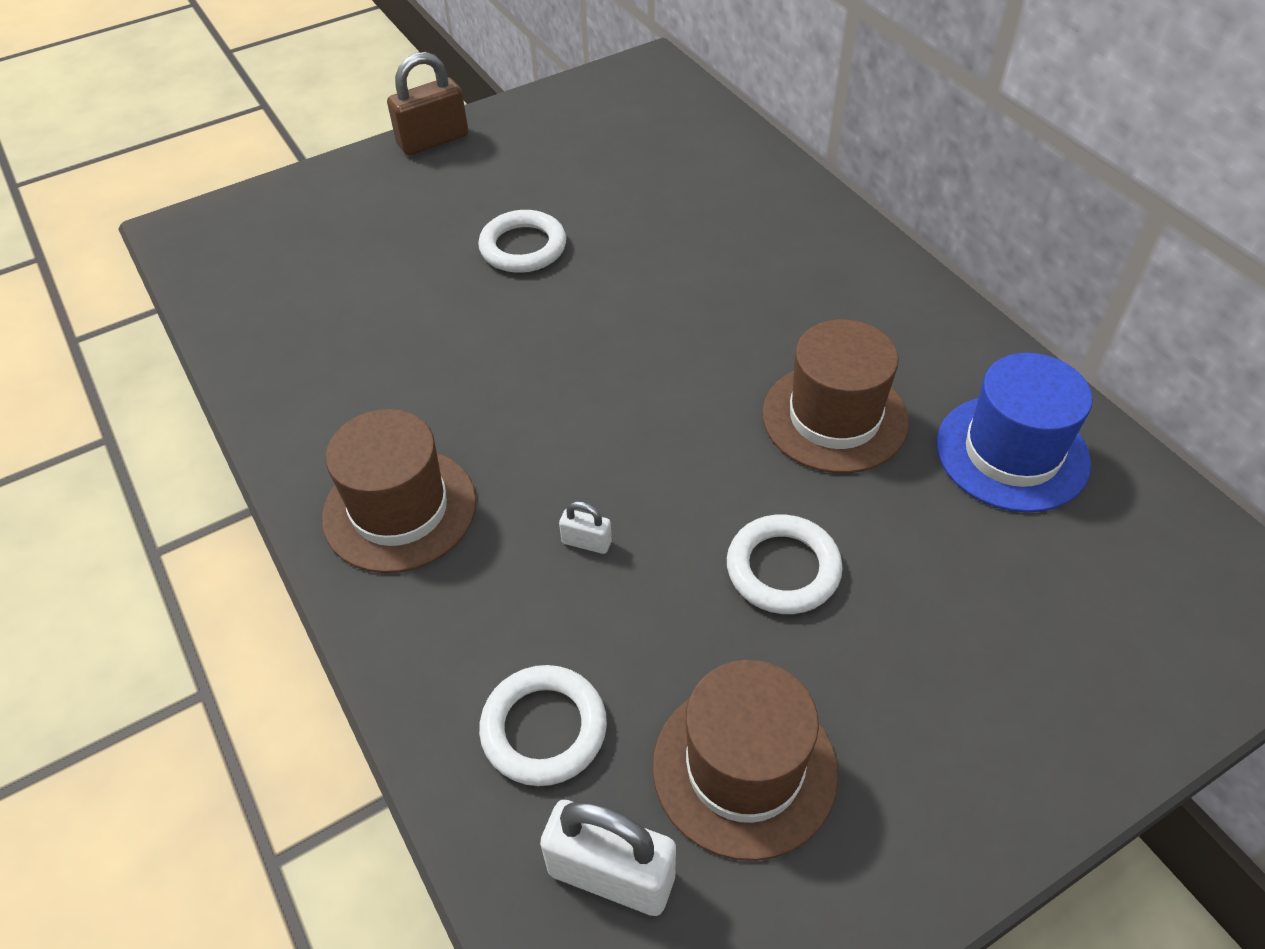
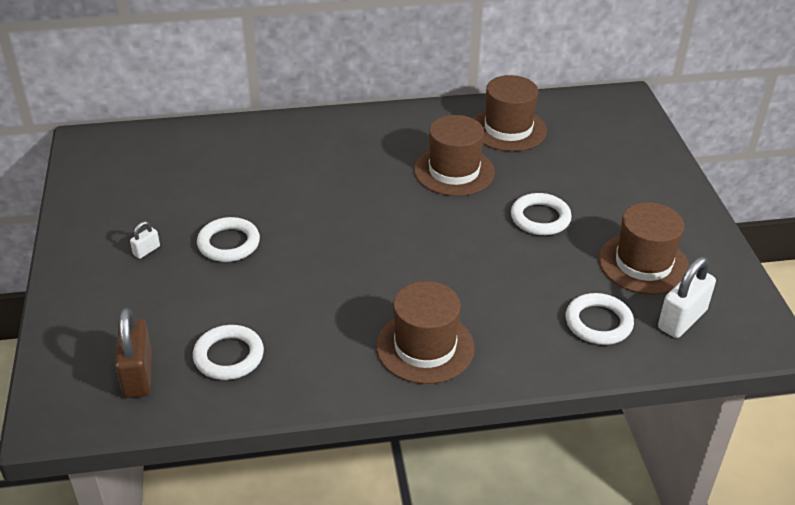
camera: 70 degrees left, 10 degrees down
(316, 323) = (229, 356): none -> white ring
(433, 141) = (69, 258): brown padlock -> brown padlock (138, 375)
(586, 542) = (489, 278): white padlock -> white padlock (146, 250)
(1012, 453) = (508, 129): blue hat -> brown hat

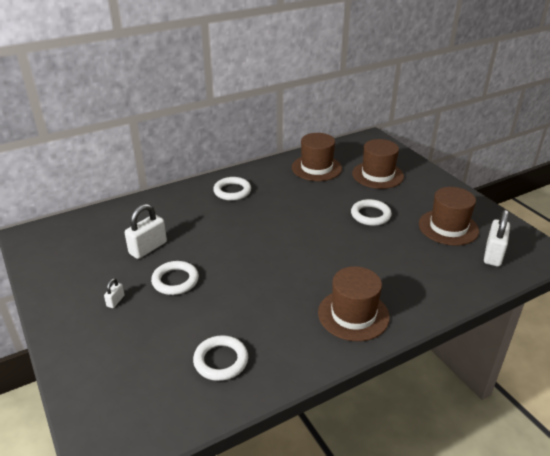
camera: 20 degrees left, 5 degrees down
(138, 375) = (158, 396): brown padlock -> none
(218, 192) = (148, 248): none -> white padlock
(454, 171) = (299, 199): brown hat -> brown hat (377, 175)
(598, 323) = (448, 269): white ring -> white ring (232, 191)

